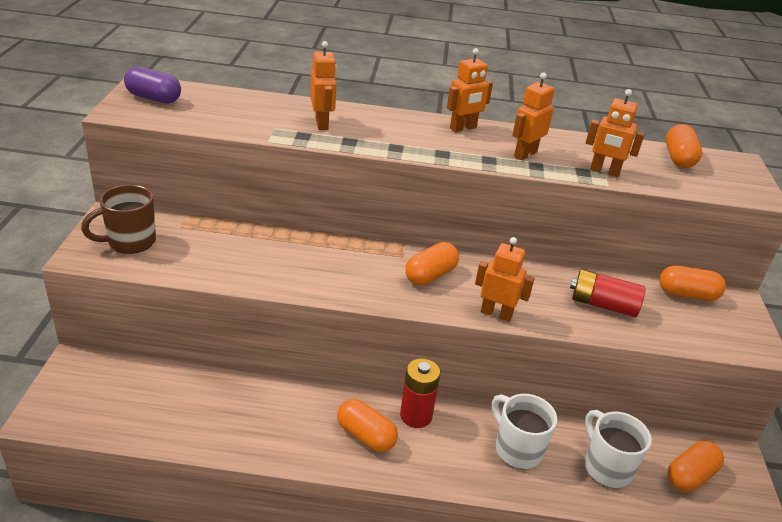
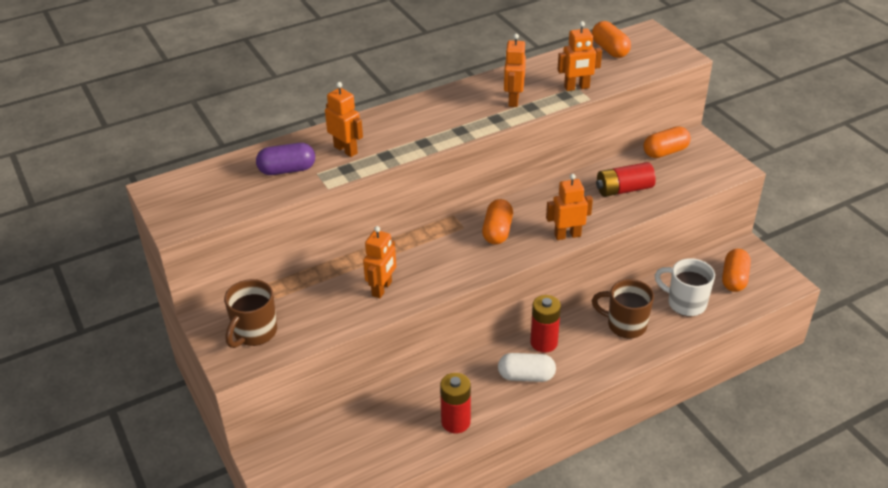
camera: 30 degrees left, 5 degrees up
(154, 98) = (185, 197): purple capsule -> purple capsule (287, 170)
(256, 435) = (455, 422): none -> red battery
(365, 436) = (526, 376): orange capsule -> white capsule
(463, 128) = (448, 99): orange robot -> orange robot (382, 289)
(517, 449) = (625, 325): white mug -> brown mug

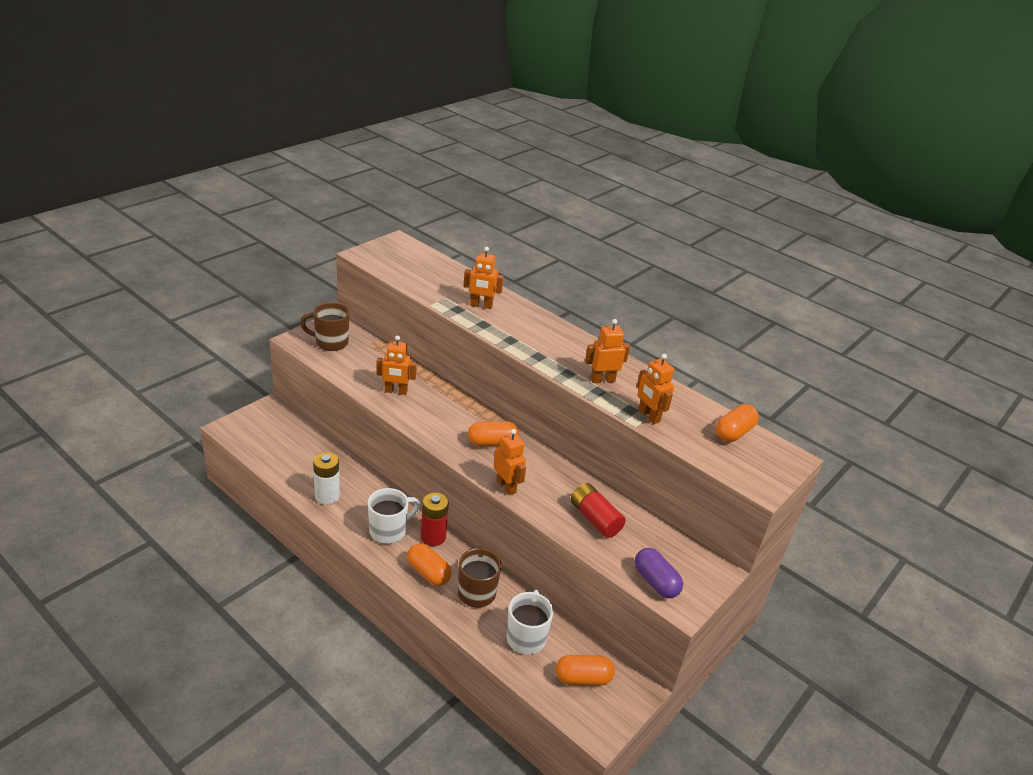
camera: 65 degrees right, 5 degrees down
(287, 170) = (443, 285): purple capsule -> purple capsule (655, 582)
(346, 150) = (481, 305): orange robot -> orange robot turned 75 degrees clockwise
(455, 422) = (327, 496): red battery -> white battery
(526, 376) = (389, 531): white capsule -> white mug
(665, 152) = (676, 545): orange capsule -> orange capsule (428, 572)

